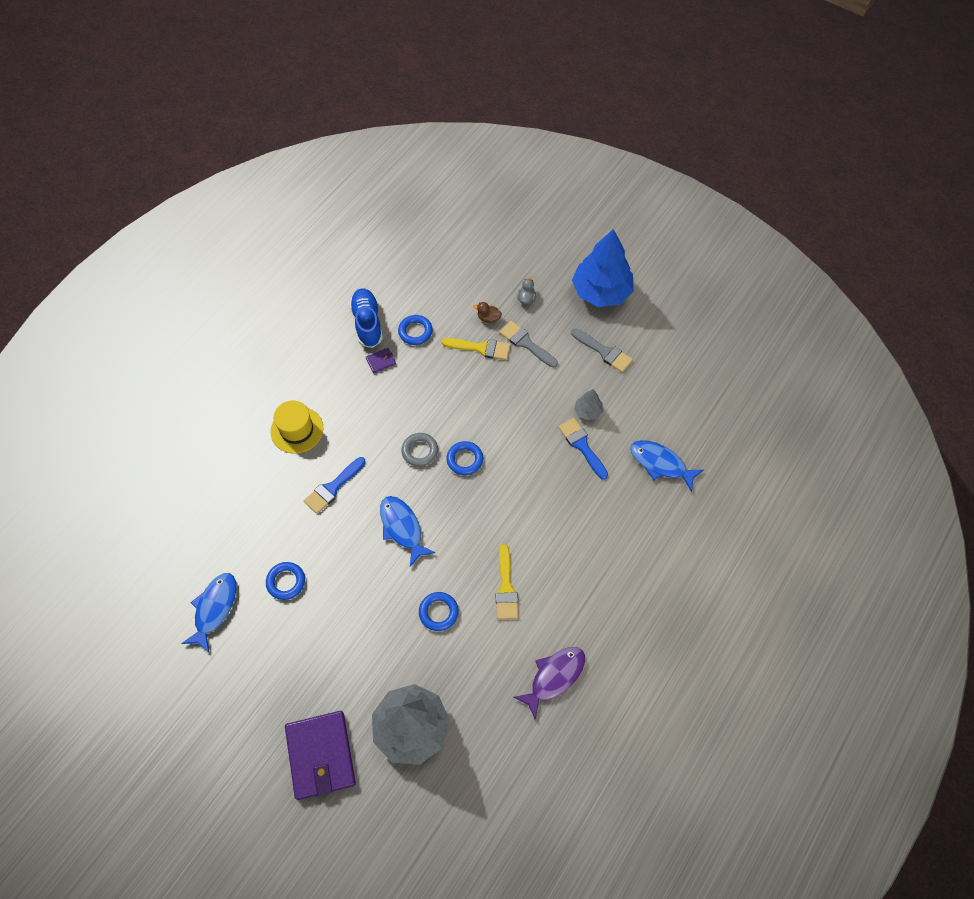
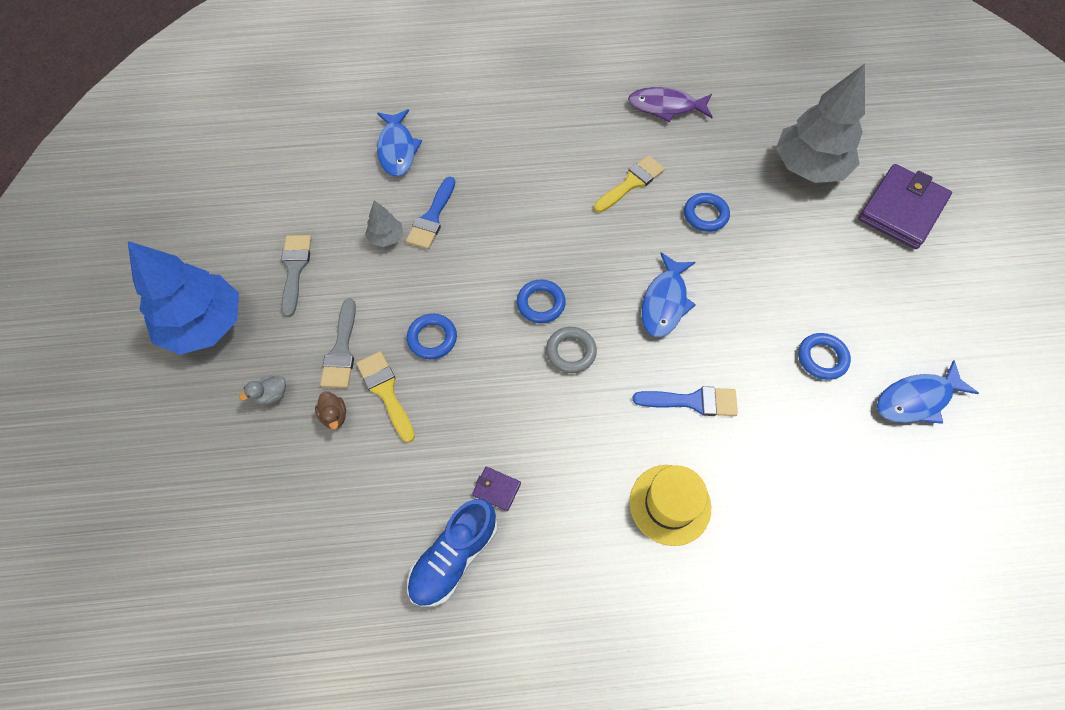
camera: 130 degrees left, 0 degrees up
(415, 332) = (420, 485): blue ring -> blue ring (432, 338)

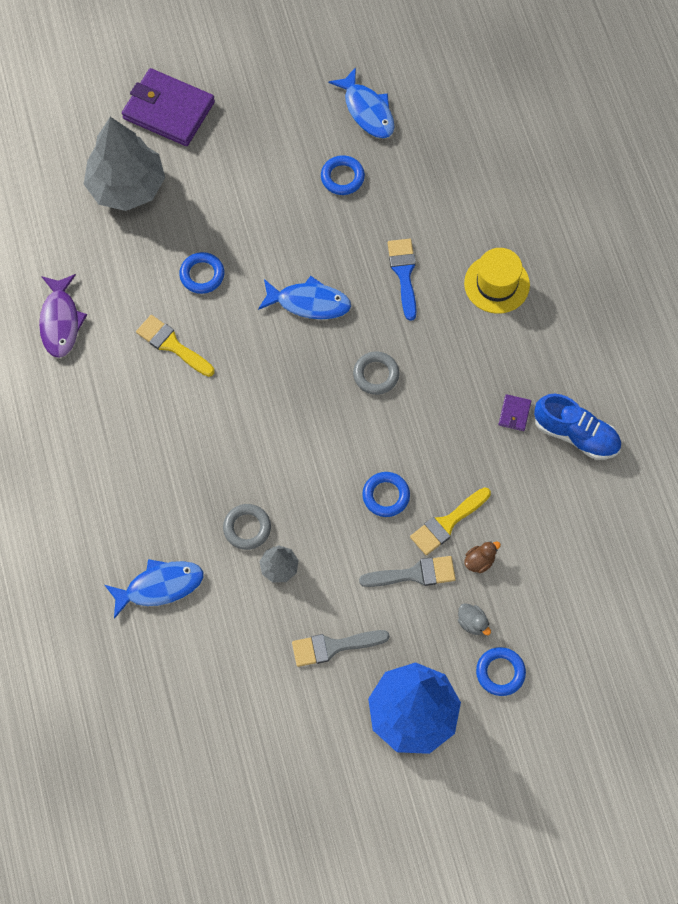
camera: 100 degrees left, 5 degrees up
(432, 218) = (247, 528): blue brush -> grey ring
(541, 303) = (330, 408): blue ring -> blue ring (500, 672)

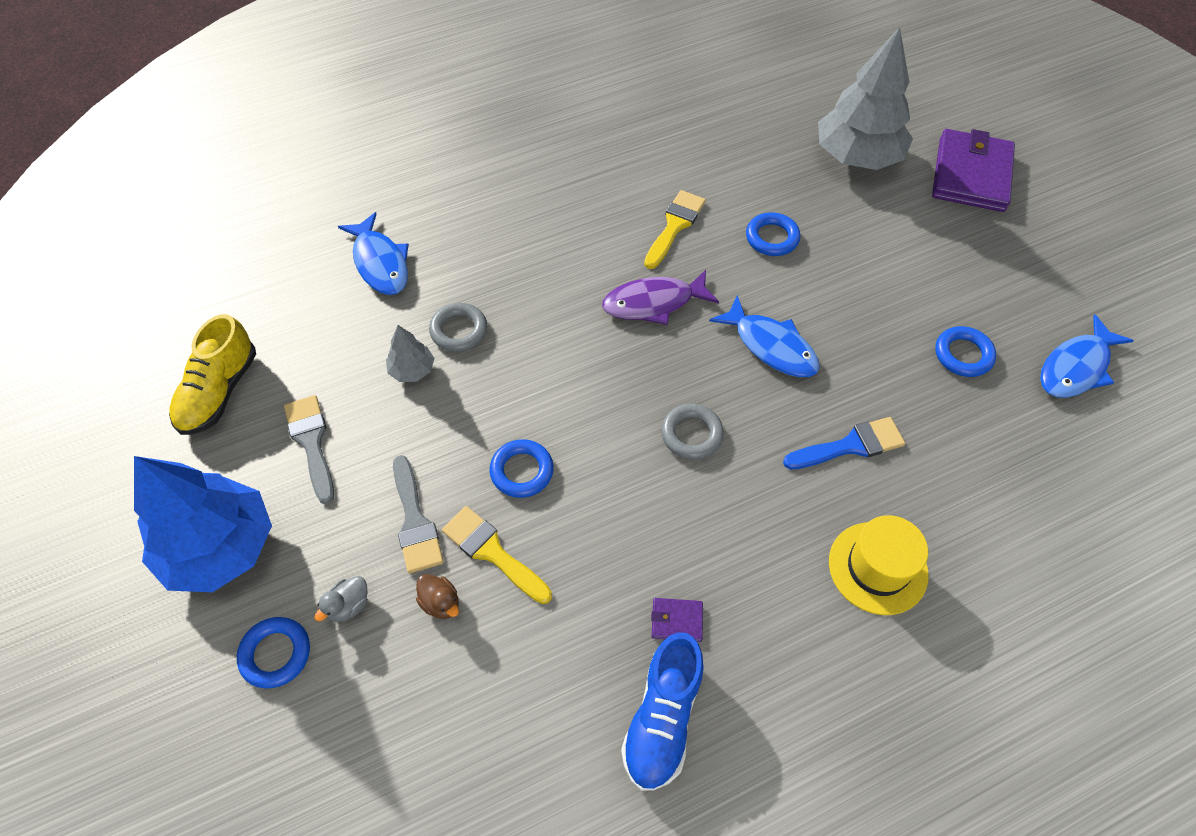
camera: 80 degrees right, 10 degrees down
(60, 321) = (675, 132): purple fish -> purple fish (653, 303)
(271, 720) = (219, 392): none -> yellow shoe
(309, 303) = (771, 346): blue fish -> blue fish turned 45 degrees counterclockwise

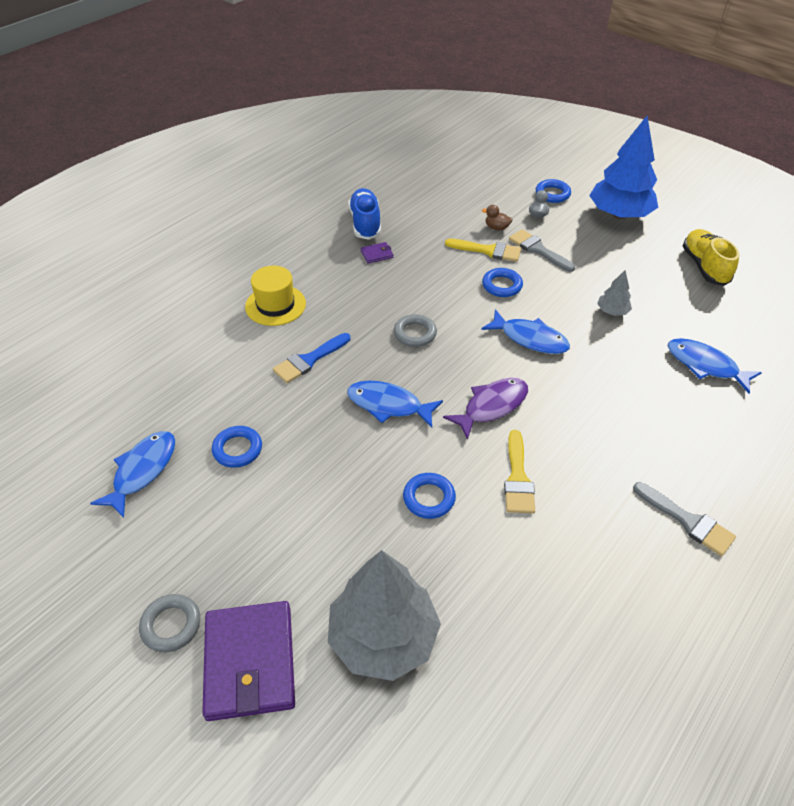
camera: 155 degrees right, 10 degrees down
(311, 442) = (627, 262): grey brush -> grey brush (687, 521)
(459, 330) = (607, 342): grey ring -> grey ring (171, 625)
(548, 370) = (530, 339): none -> blue fish

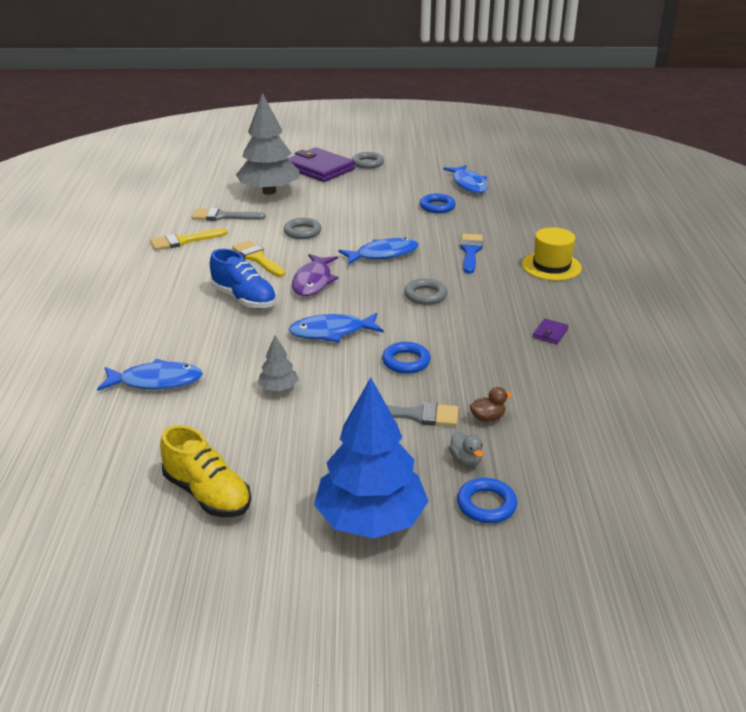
camera: 140 degrees right, 15 degrees down
(365, 223) = (610, 354): blue shoe -> blue shoe (244, 298)
(429, 498) = (302, 232): blue ring -> grey ring
(488, 250) = (461, 388): yellow brush -> yellow brush (183, 241)
(687, 521) = (127, 283): grey brush -> grey brush (223, 216)

